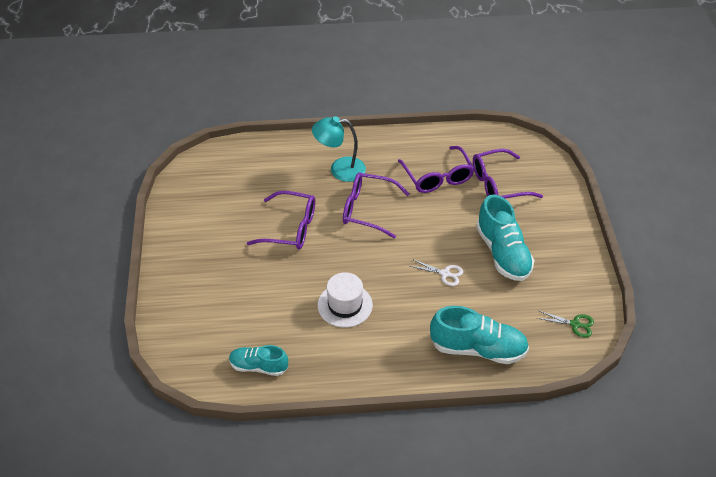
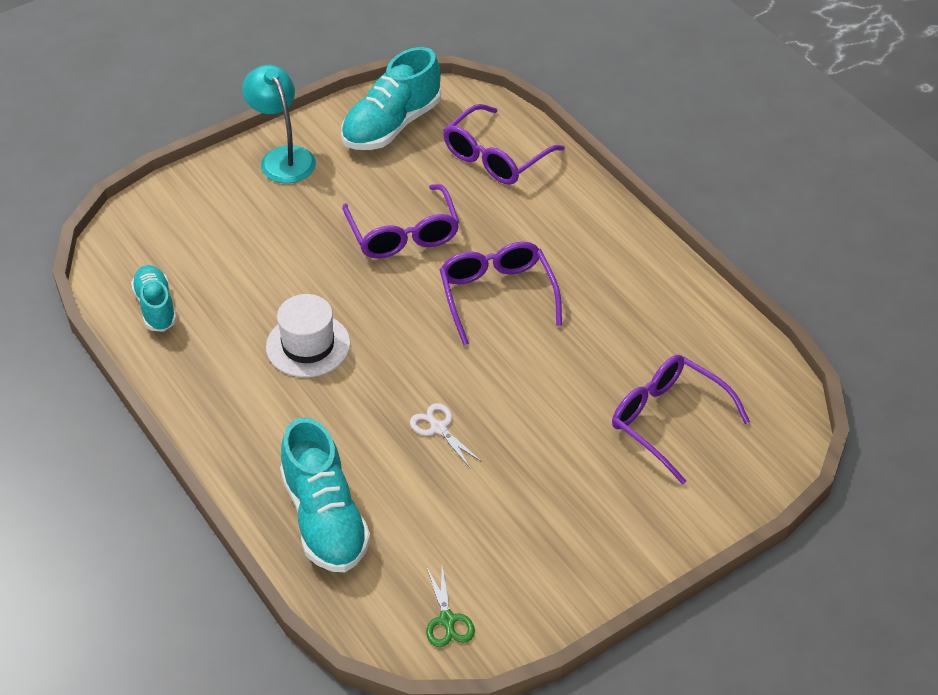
camera: 60 degrees right, 0 degrees up
(340, 169) = (551, 234): turquoise lamp -> turquoise lamp (283, 157)
(438, 177) = (624, 344): purple glasses -> purple glasses (495, 157)
(445, 274) = (438, 428): white scissors -> white scissors turned 150 degrees clockwise
(503, 253) = (528, 479): turquoise shoe -> turquoise shoe (391, 125)

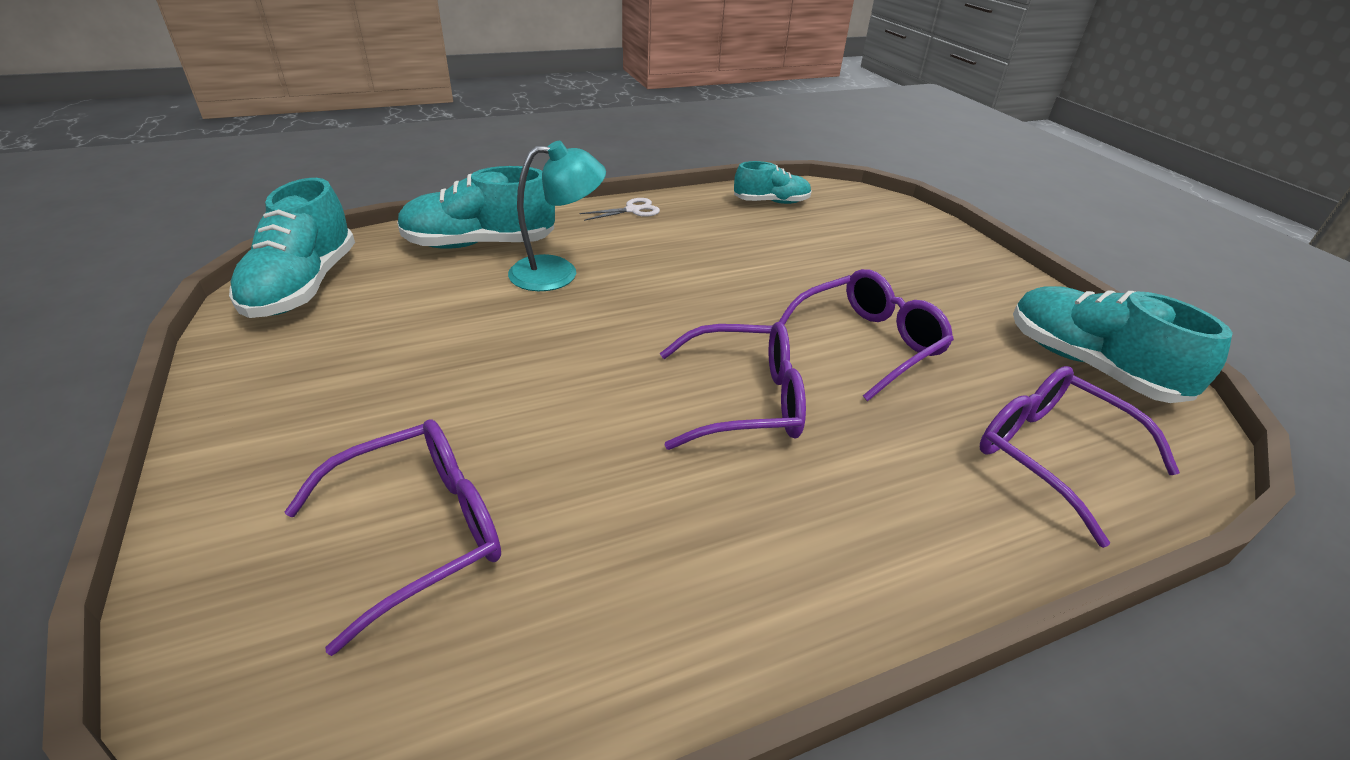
camera: 100 degrees right, 10 degrees down
(283, 157) = (995, 282): turquoise lamp -> turquoise lamp (558, 272)
(308, 345) = (700, 262): white hat -> none
(403, 234) = (868, 343): purple glasses -> purple glasses turned 150 degrees clockwise
(438, 428) = (545, 319): white scissors -> white scissors (633, 210)
(447, 620) = (303, 286): green scissors -> turquoise shoe

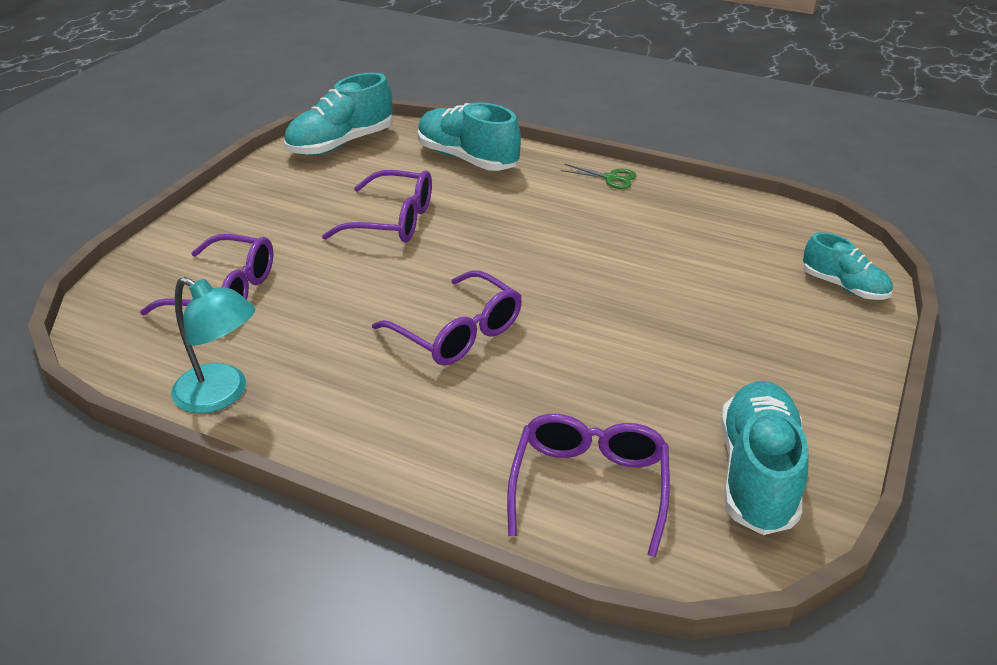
camera: 50 degrees right, 0 degrees up
(558, 272) = (483, 200): turquoise lamp -> turquoise lamp (221, 395)
(633, 210) = (611, 178): white scissors -> green scissors
(771, 202) = (743, 220): turquoise shoe -> turquoise shoe (843, 286)
(868, 343) = (605, 352): purple glasses -> purple glasses (393, 221)

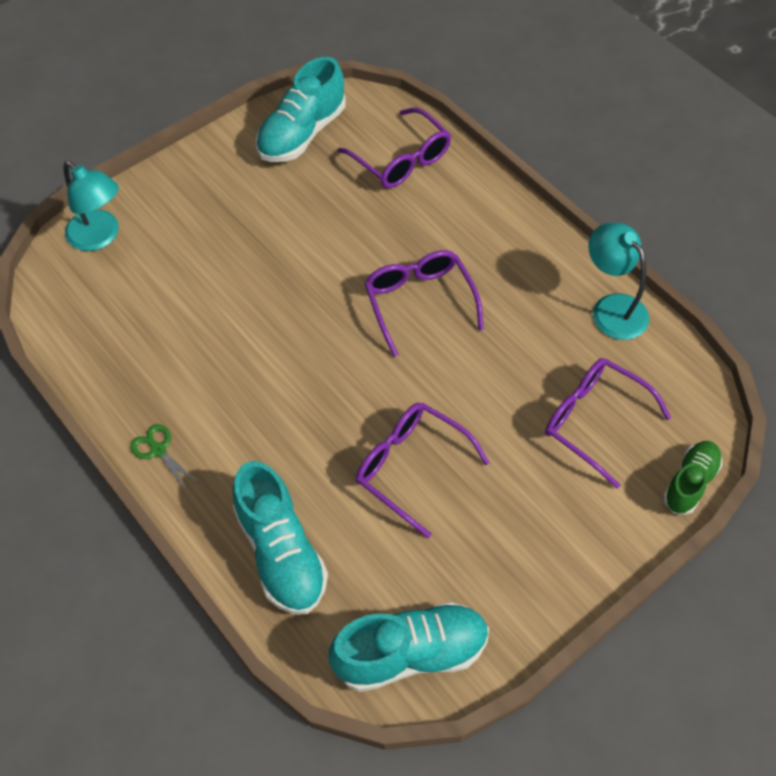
camera: 155 degrees left, 20 degrees up
(119, 276) = (690, 483): none -> green shoe
(589, 486) = (401, 160): purple glasses -> purple glasses turned 75 degrees counterclockwise
(843, 286) = (100, 237): turquoise shoe -> turquoise lamp

